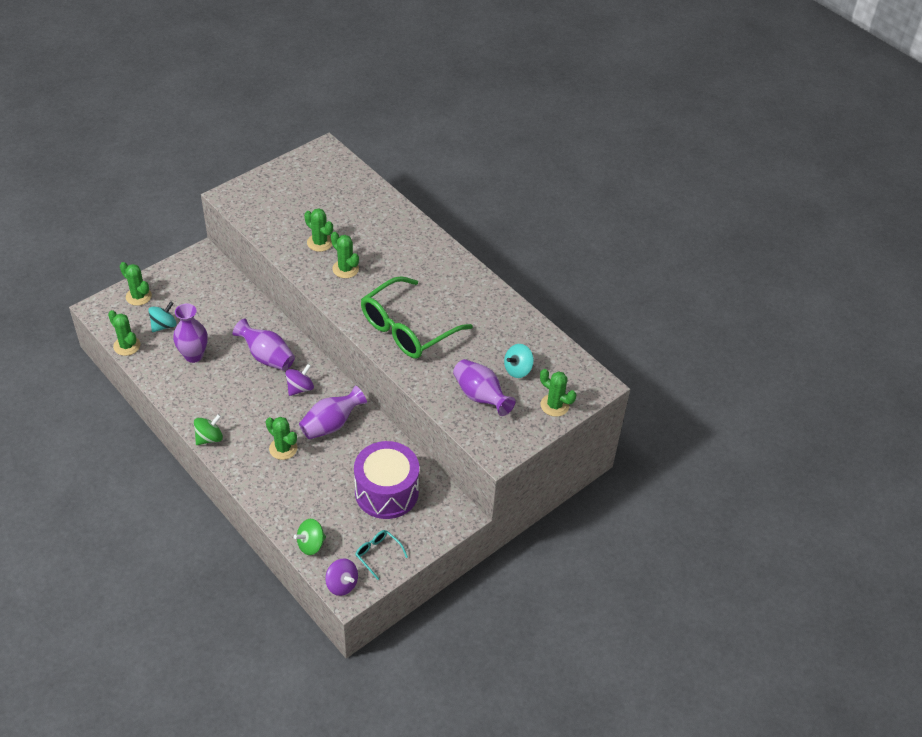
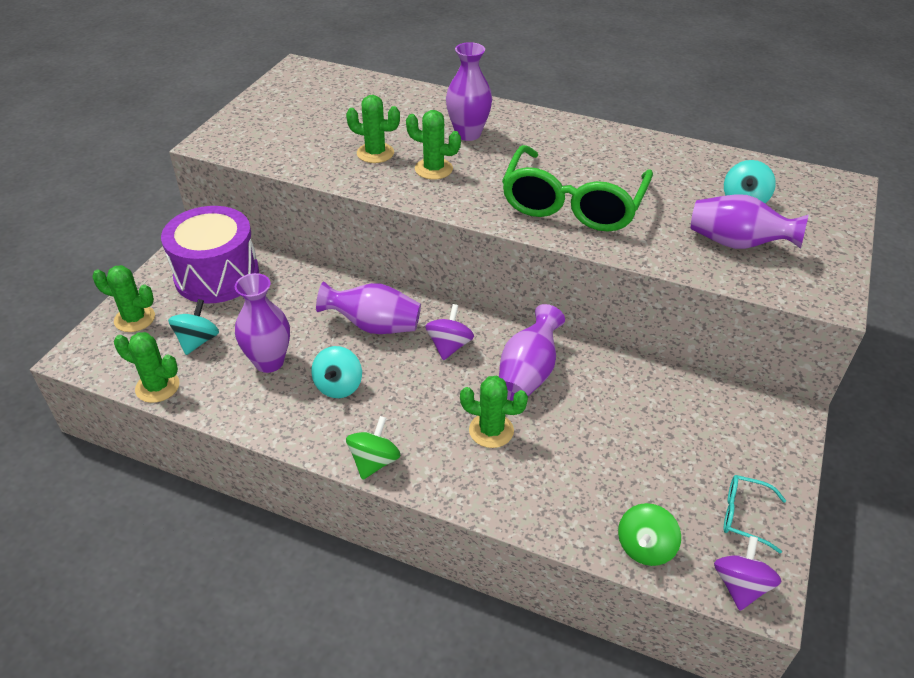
camera: 25 degrees left, 5 degrees down
(221, 386) = (338, 386): none -> turquoise spinning top
(342, 584) = (740, 586): purple spinning top -> purple spinning top turned 90 degrees counterclockwise
(386, 492) = (675, 426): purple drum -> purple drum (217, 275)
(390, 249) = (468, 134): none -> purple vase
(554, 405) = (827, 221): green cactus -> none

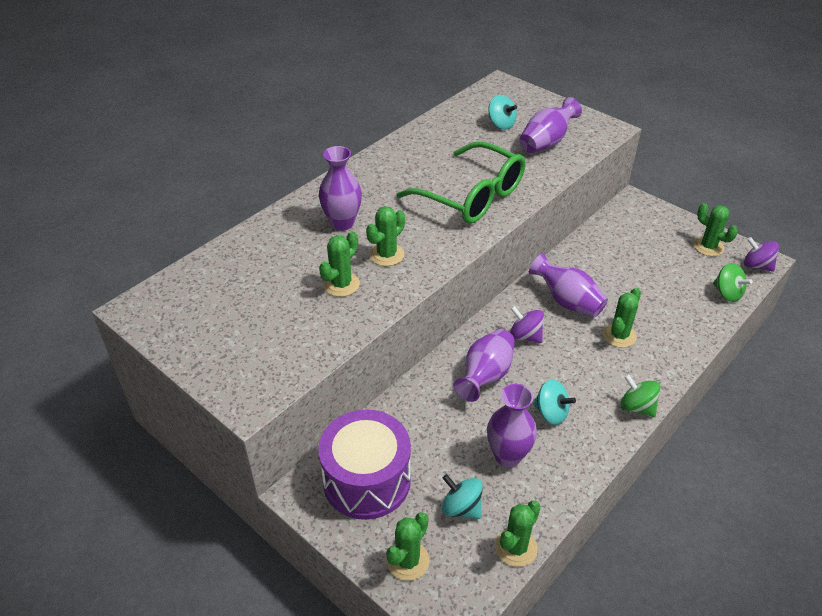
camera: 70 degrees left, 0 degrees up
(744, 516) = (708, 247): turquoise glasses -> green cactus

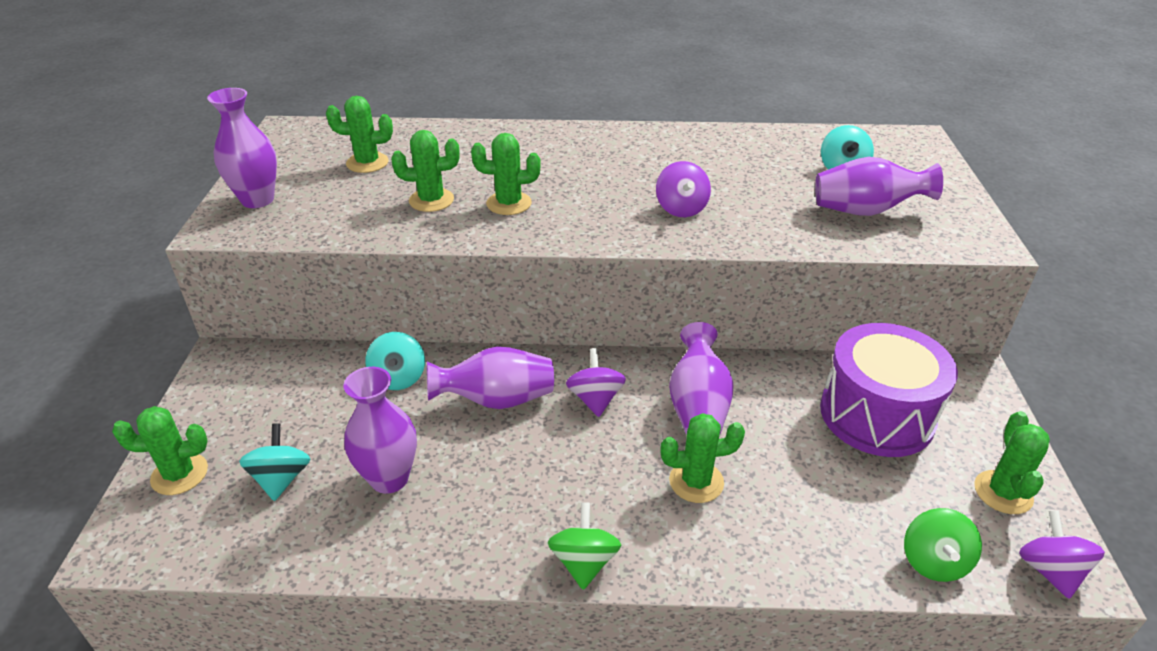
camera: 50 degrees right, 5 degrees down
(342, 223) = (524, 160): purple vase -> purple vase (257, 200)
(367, 480) = (269, 391): purple drum -> purple drum (876, 414)
(472, 196) = (681, 208): green glasses -> purple spinning top
(516, 547) = (253, 554): green cactus -> green cactus (367, 163)
(551, 413) = (492, 483): turquoise spinning top -> turquoise spinning top (398, 378)

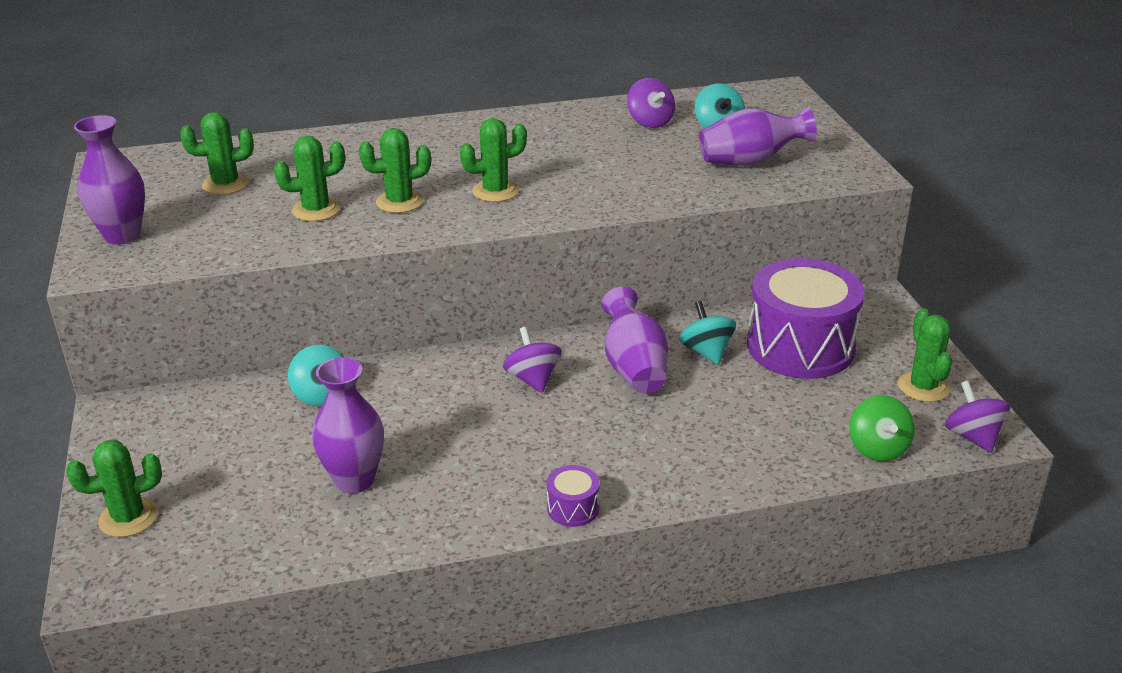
camera: 15 degrees left, 5 degrees down
(281, 478) = (241, 501): turquoise spinning top -> turquoise spinning top (706, 352)
(496, 400) = (433, 396): purple vase -> none
(584, 562) = (573, 508): green spinning top -> purple drum
(681, 208) = (575, 183): purple spinning top -> purple spinning top (650, 122)
(696, 482) = (653, 428): green cactus -> green cactus (495, 191)

